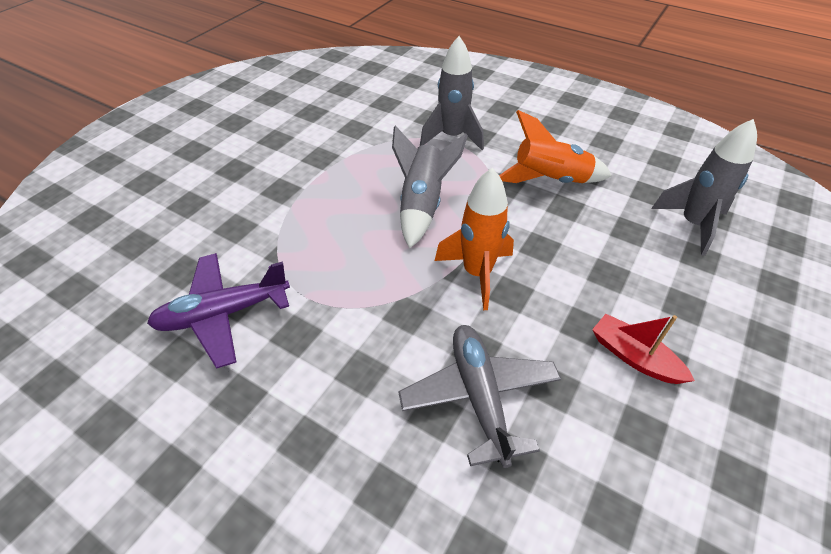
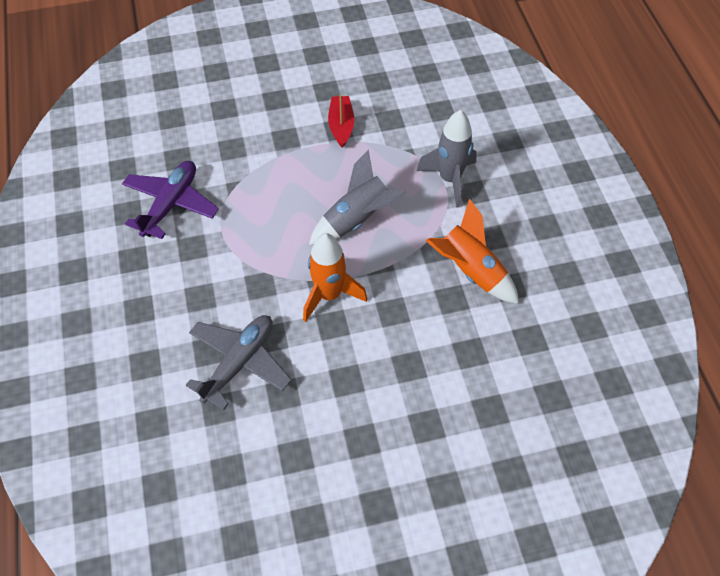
camera: 45 degrees right, 10 degrees up
(223, 314) = (171, 204): purple plane -> purple plane turned 90 degrees clockwise
(634, 357) = (348, 421): red boat -> red boat (341, 126)
(692, 224) = (523, 387): grey rocket -> none

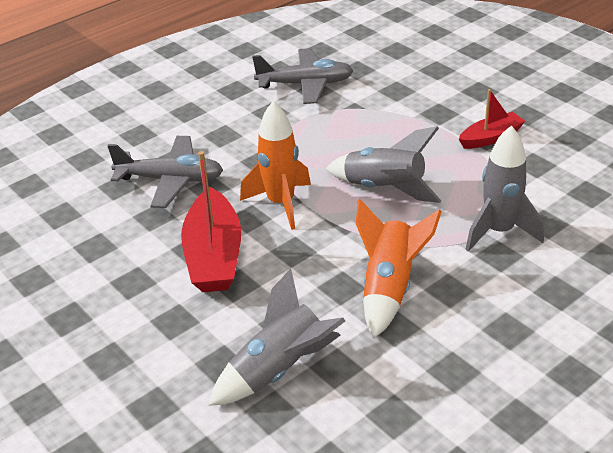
camera: 65 degrees right, 20 degrees down
(171, 204) = (305, 85): purple plane -> grey plane
(365, 368) = (214, 255): none -> red boat
(516, 374) = (280, 370): none -> grey rocket

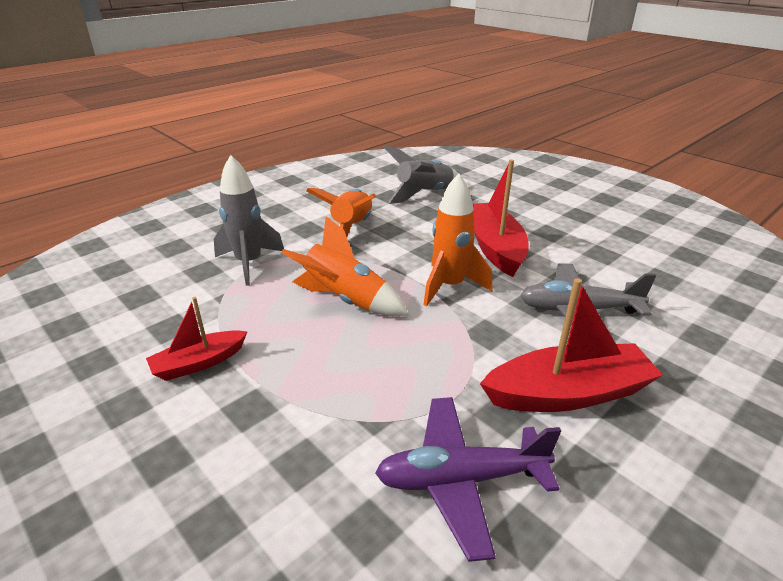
camera: 175 degrees right, 5 degrees down
(220, 122) = (568, 393): none -> red boat
(305, 85) = (461, 480): grey plane -> purple plane
(384, 189) = (345, 300): grey rocket -> orange rocket

